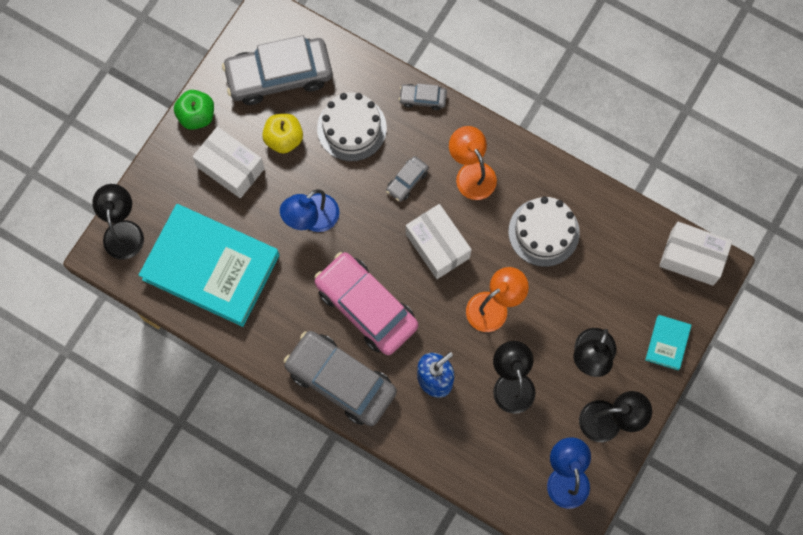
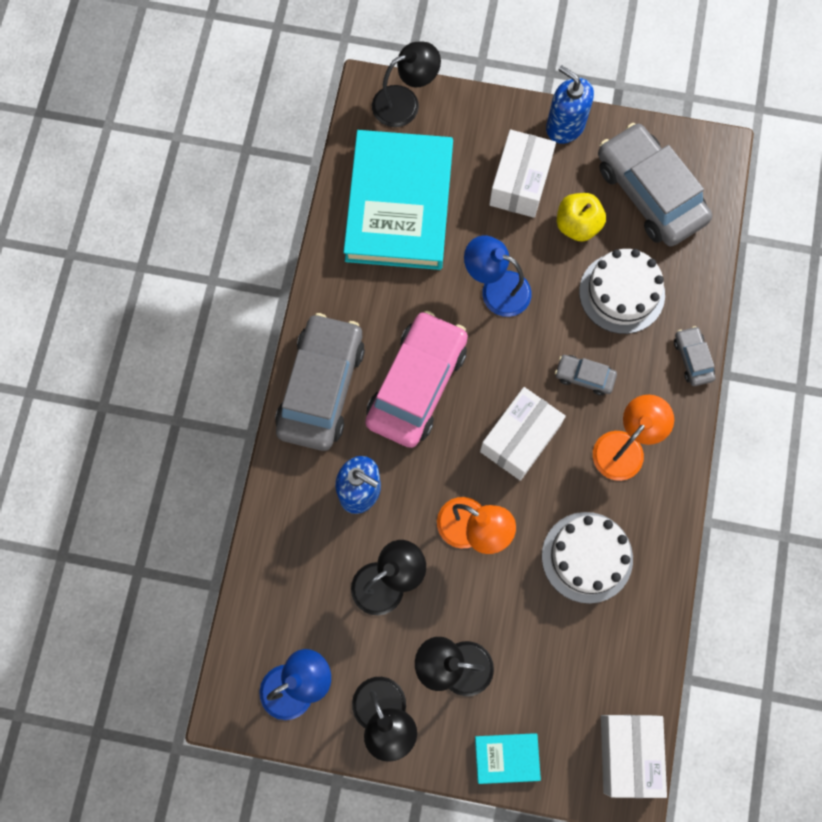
camera: 70 degrees right, 0 degrees up
(197, 116) = (565, 126): green apple -> blue soap dispenser

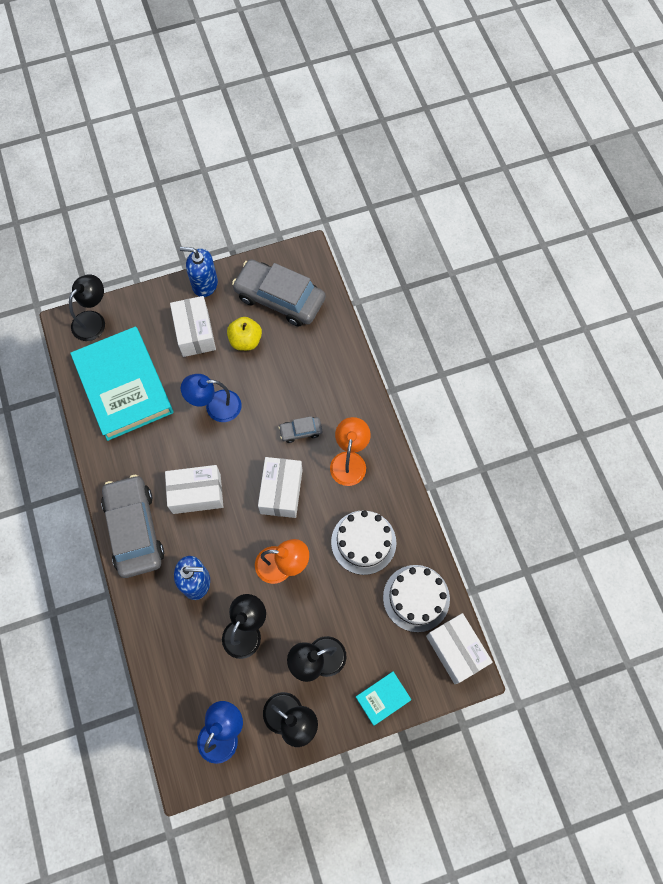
camera: 30 degrees left, 5 degrees down
(416, 384) = (196, 493): pink car -> white box
(622, 293) = (296, 368): white cake -> white cake (416, 598)
(692, 359) = (361, 385): grey car -> none

